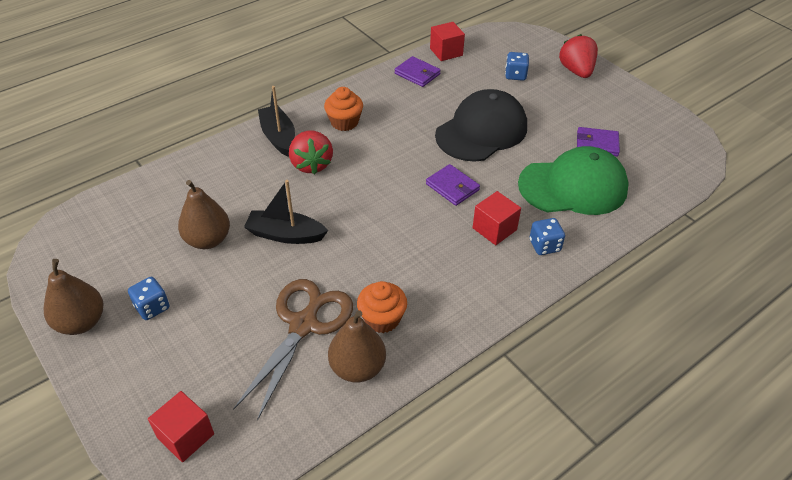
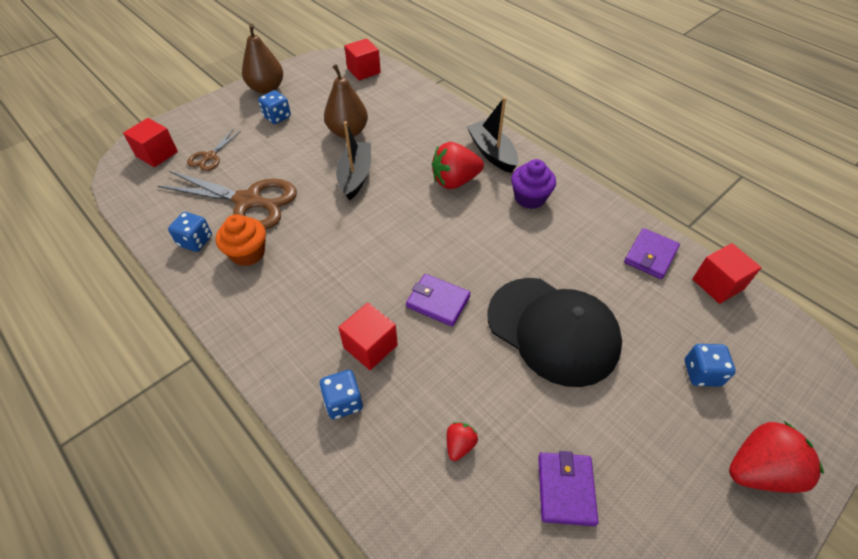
camera: 85 degrees right, 5 degrees up
(88, 224) = (364, 71): none -> red cube
(211, 372) = (210, 156): none -> brown scissors
(278, 137) = (492, 153): black boat -> black boat turned 90 degrees counterclockwise
(344, 122) = (530, 198): orange cupcake -> purple cupcake
(357, 368) = (195, 241): brown pear -> blue dice
(452, 187) = (438, 302): purple wallet -> purple wallet turned 75 degrees clockwise
(573, 186) = (459, 445): green cap -> red strawberry

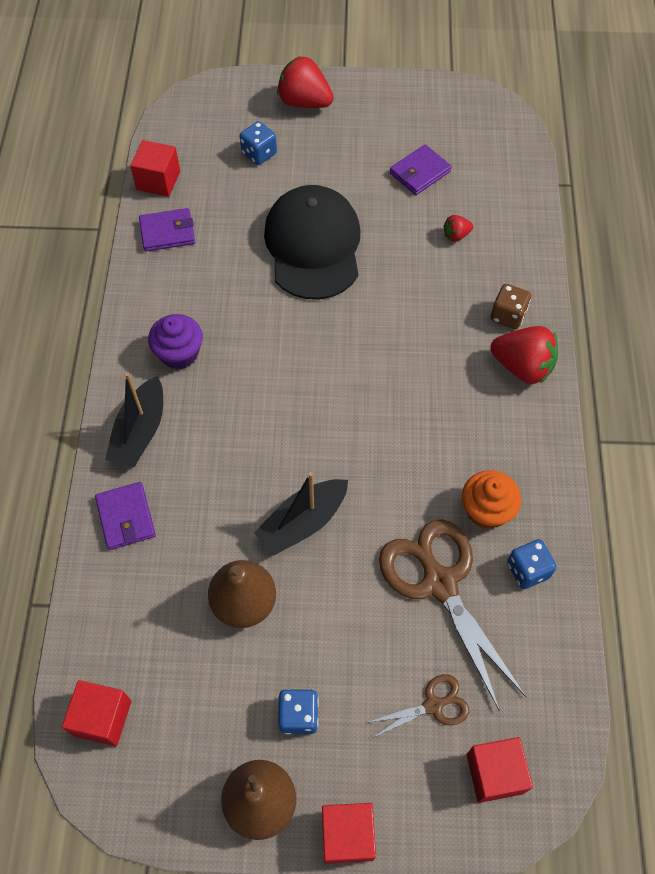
camera: 135 degrees left, 10 degrees up
(343, 402) = (508, 315): blue dice -> brown dice
(370, 346) = (454, 337): red cube -> red cube (347, 835)
(438, 302) = (369, 329): purple wallet -> purple wallet (126, 517)
(455, 181) = (217, 429): red strawberry -> red strawberry (522, 367)

